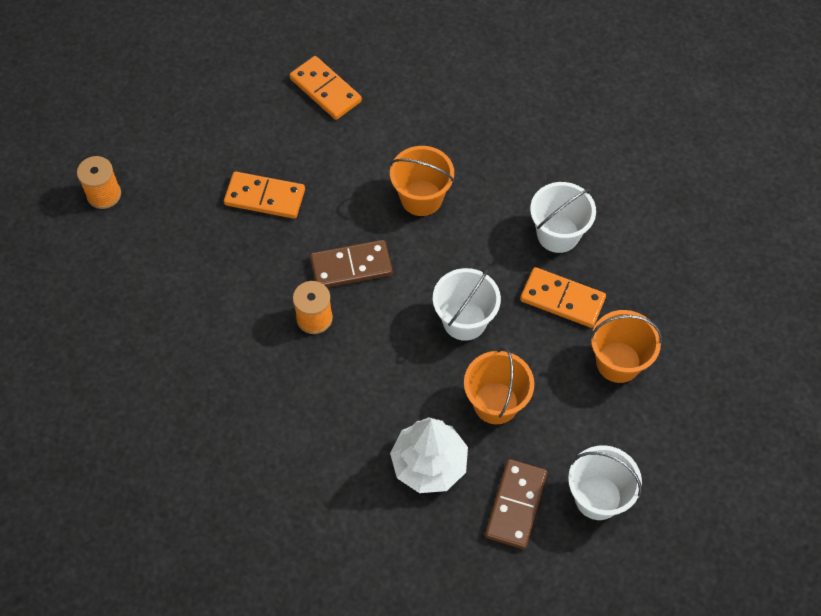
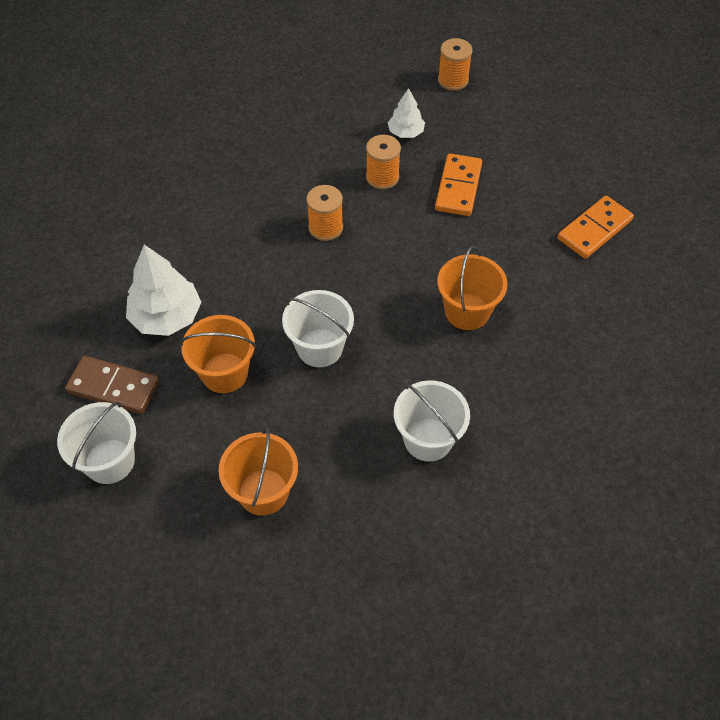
camera: 90 degrees right, 5 degrees down
(181, 242) = (405, 132): none -> white tree
(246, 265) = (382, 177): none -> orange spool
(351, 266) = (382, 254): brown domino -> none
(562, 299) = (343, 439): orange domino -> none

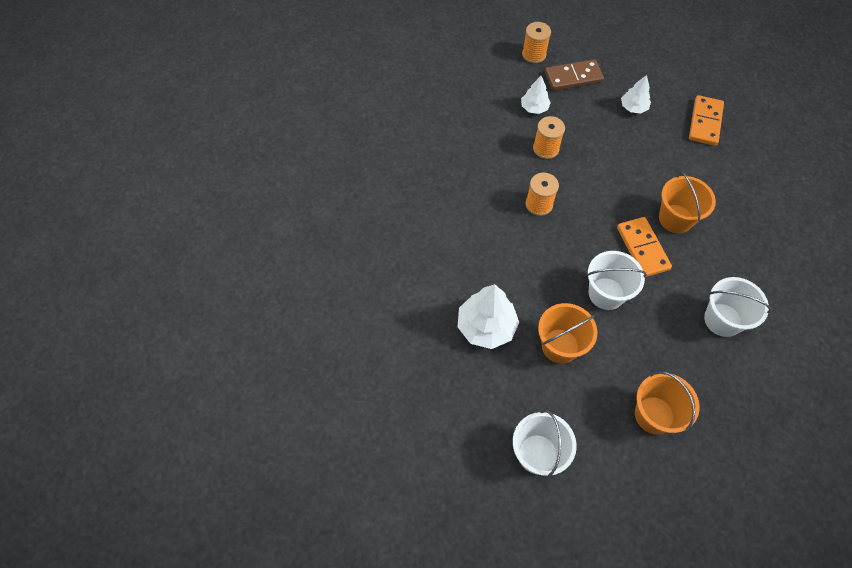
camera: 30 degrees left, 5 degrees up
(113, 387) = (494, 398): brown domino -> brown domino (573, 77)
(458, 187) = (600, 132): orange domino -> orange domino (642, 248)
(520, 178) = (633, 107): none -> white tree

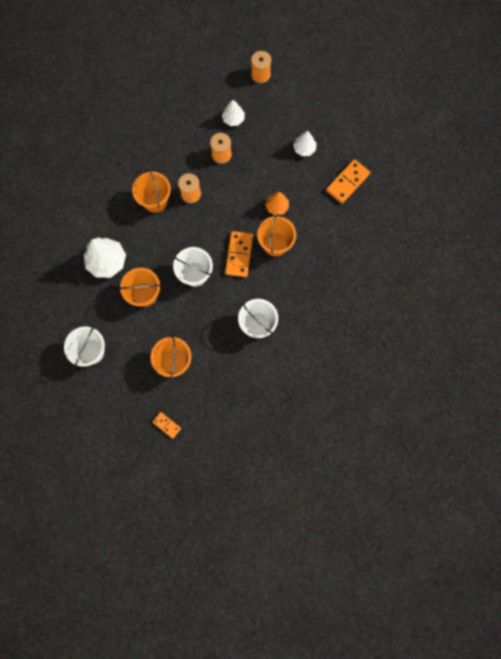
camera: 25 degrees right, 15 degrees up
(501, 229) = (155, 201): none -> orange bucket
(573, 77) = (277, 105): brown domino -> none
(647, 178) = (277, 207): none -> orange tree
(703, 507) = (166, 425): none -> orange domino

